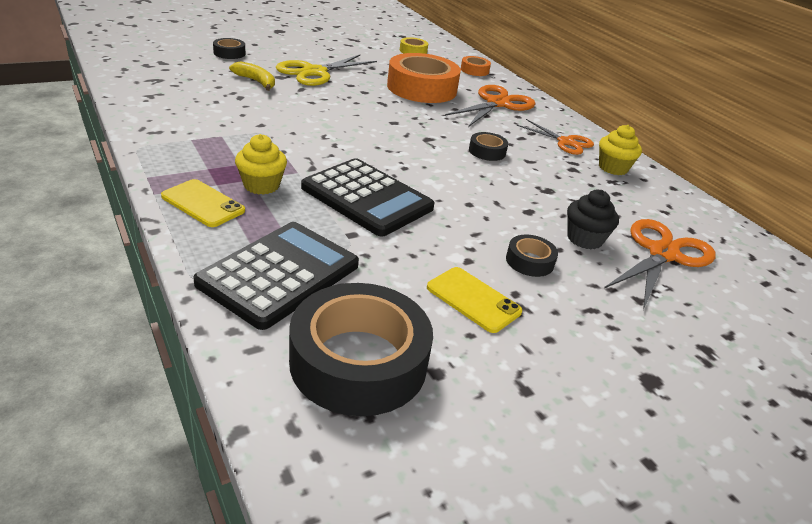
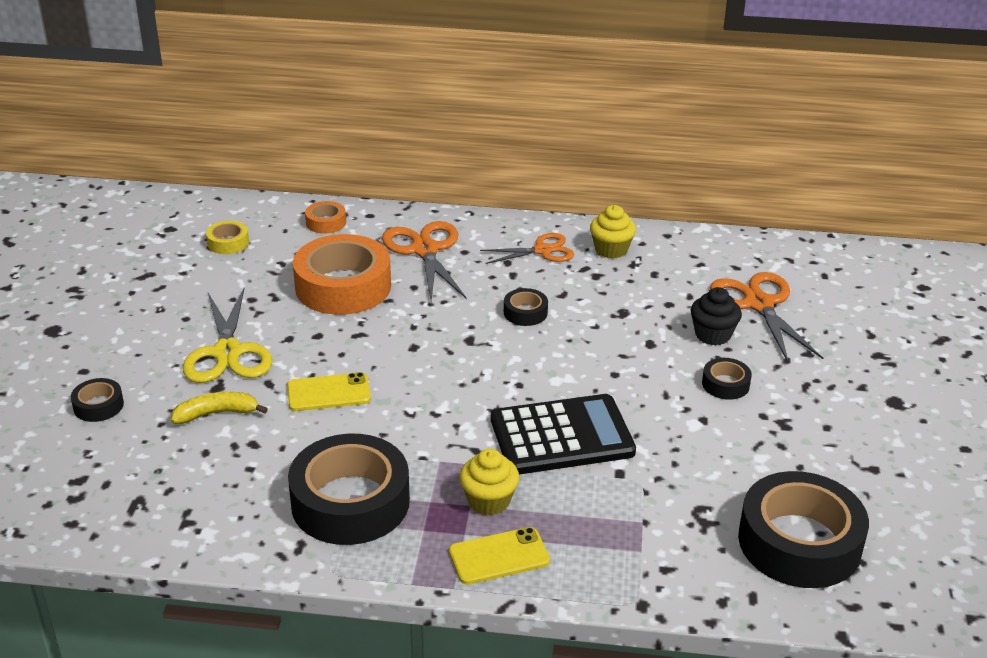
camera: 50 degrees left, 0 degrees up
(213, 137) = (350, 502): none -> black tape
(279, 274) = (657, 545): black calculator -> none
(473, 299) = (758, 443): yellow phone -> yellow phone (328, 393)

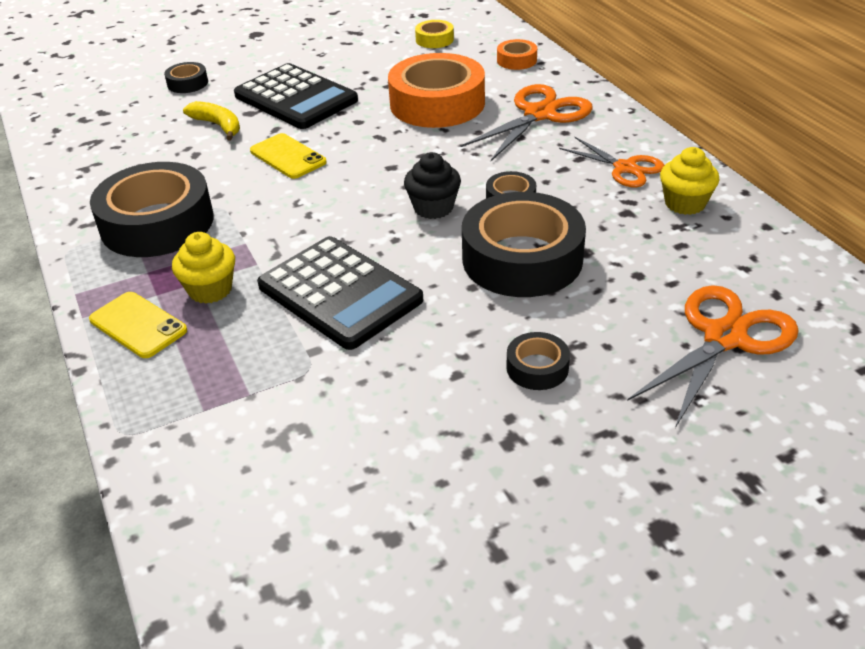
camera: 60 degrees right, 5 degrees up
(227, 352) = (296, 98): yellow scissors -> black calculator
(712, 335) = (619, 325): black cupcake -> black cupcake (433, 208)
(799, 542) = (300, 529): black tape -> black tape (522, 258)

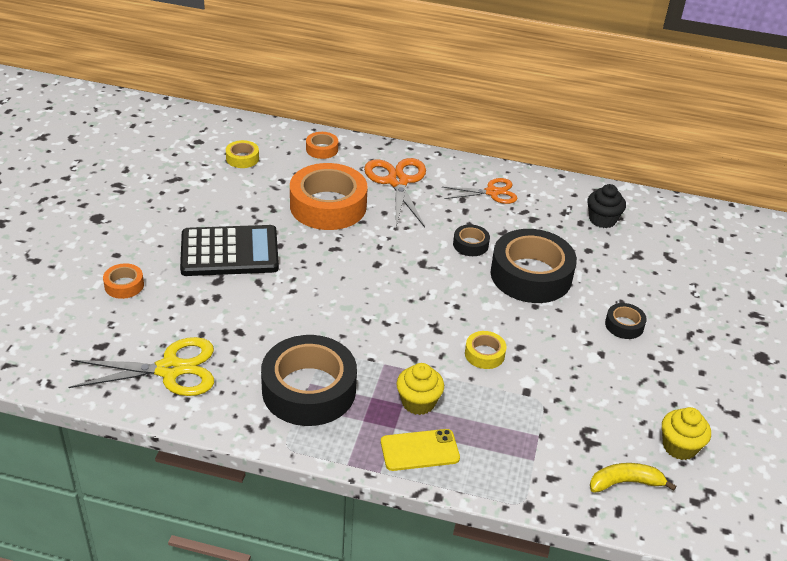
camera: 55 degrees left, 0 degrees up
(106, 151) = (170, 370): none -> yellow scissors
(187, 83) = (124, 285): black tape -> orange tape
(218, 126) = (214, 303): yellow banana -> yellow banana (625, 483)
(288, 157) = (304, 295): yellow phone -> none
(339, 293) = (484, 354): black calculator -> yellow tape
(433, 208) = (443, 275): black cupcake -> black cupcake (602, 220)
(685, 203) = (548, 197): yellow cupcake -> yellow cupcake (679, 447)
(724, 338) = (662, 259): orange scissors -> none

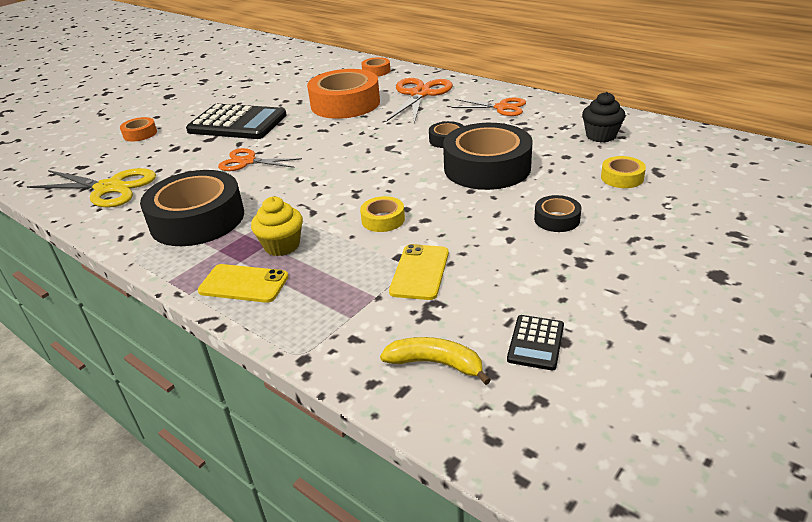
camera: 30 degrees right, 5 degrees down
(242, 158) = (308, 72): yellow tape -> yellow tape (622, 177)
(292, 306) = (247, 161): none -> orange scissors
(555, 403) = (420, 272): none -> yellow phone
(679, 447) = (536, 343): yellow cupcake -> black calculator

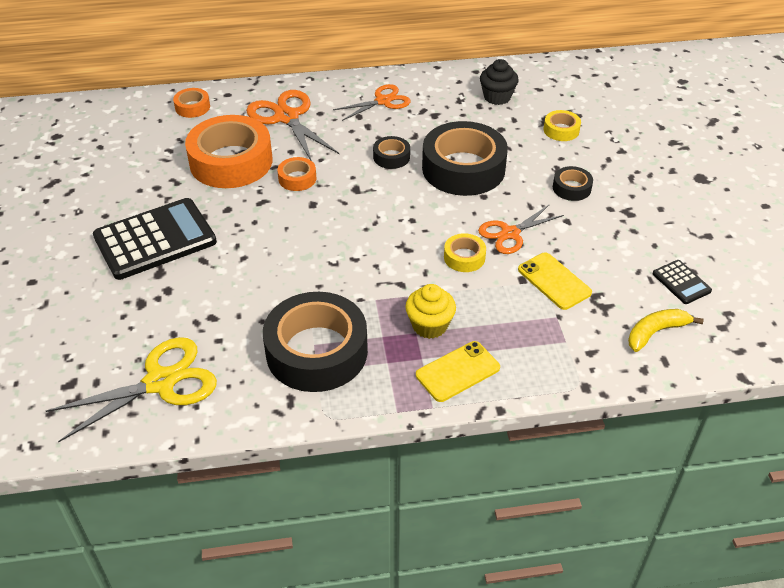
camera: 50 degrees left, 10 degrees up
(140, 134) = (59, 311): orange tape -> orange tape (297, 178)
(247, 161) = (252, 273): orange scissors -> orange scissors (510, 233)

